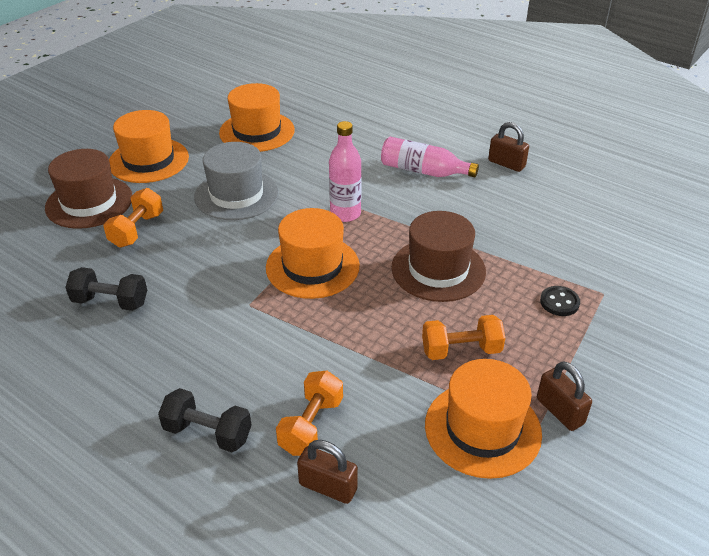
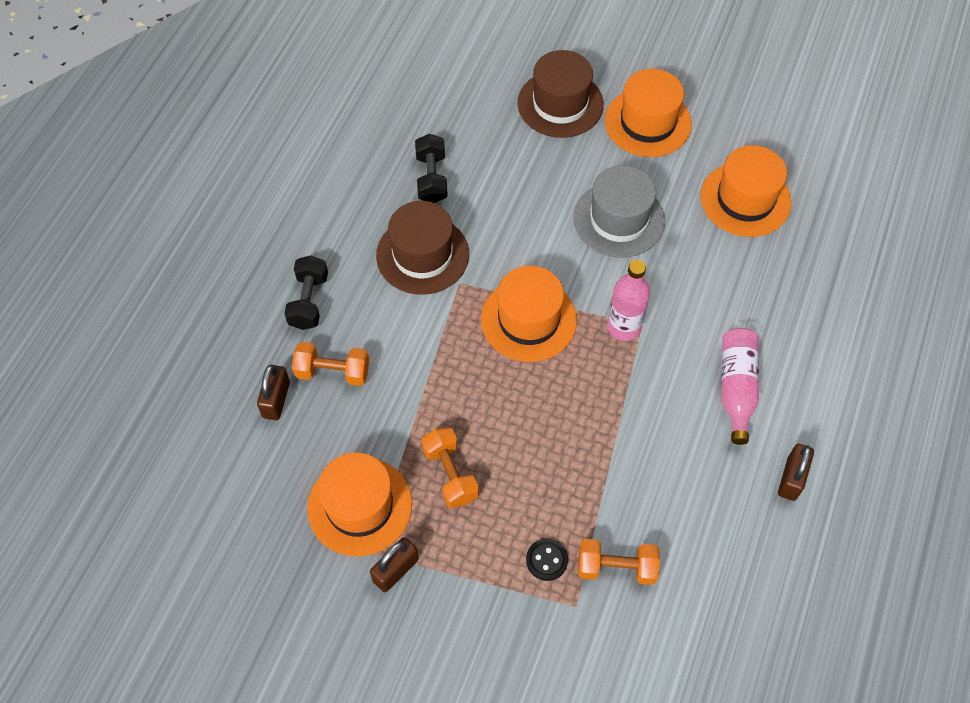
camera: 75 degrees right, 20 degrees up
(137, 230) = (533, 158): orange dumbbell -> orange dumbbell (616, 568)
(438, 269) = (561, 434): brown hat -> brown hat (422, 255)

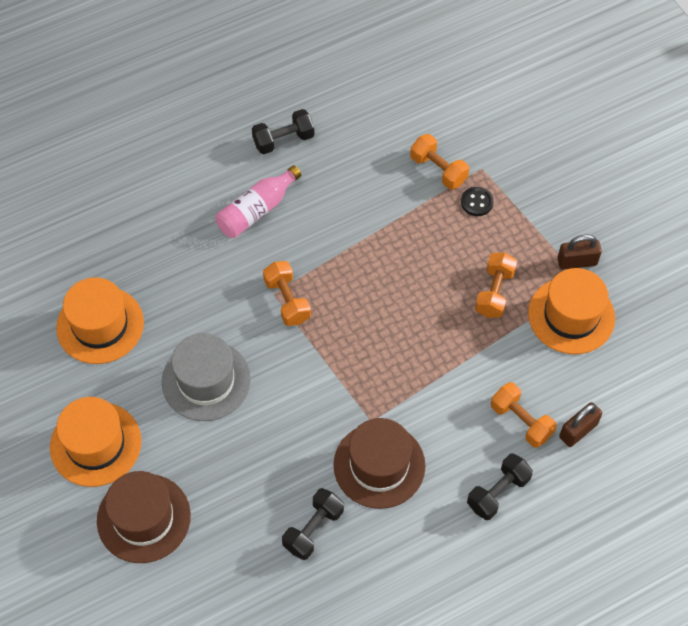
camera: 140 degrees left, 0 degrees up
(528, 320) = (347, 355): orange hat -> none
(623, 327) = (287, 301): pink bottle -> orange dumbbell
(791, 478) = (283, 140): brown padlock -> black dumbbell

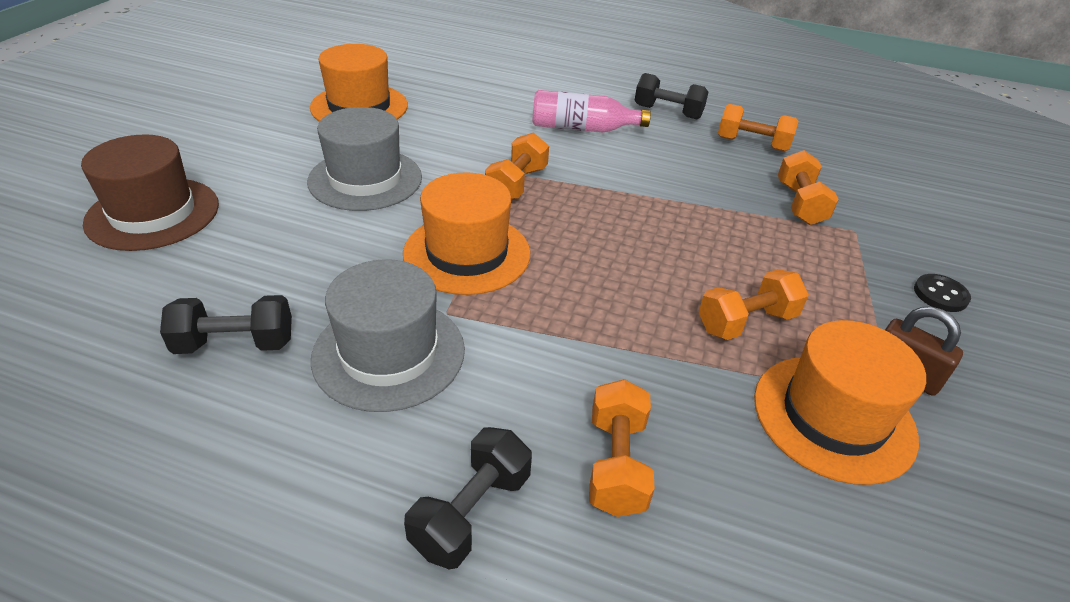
camera: 45 degrees right, 20 degrees down
(95, 444) = (224, 152): orange hat -> orange hat (467, 253)
(363, 130) = (752, 144): none -> orange dumbbell
(379, 465) = (389, 353): brown hat -> grey hat
(477, 202) = (817, 247): black button -> black button (940, 294)
(498, 492) = (471, 512): black dumbbell -> black dumbbell turned 60 degrees counterclockwise
(578, 431) = (689, 552): brown padlock -> none

